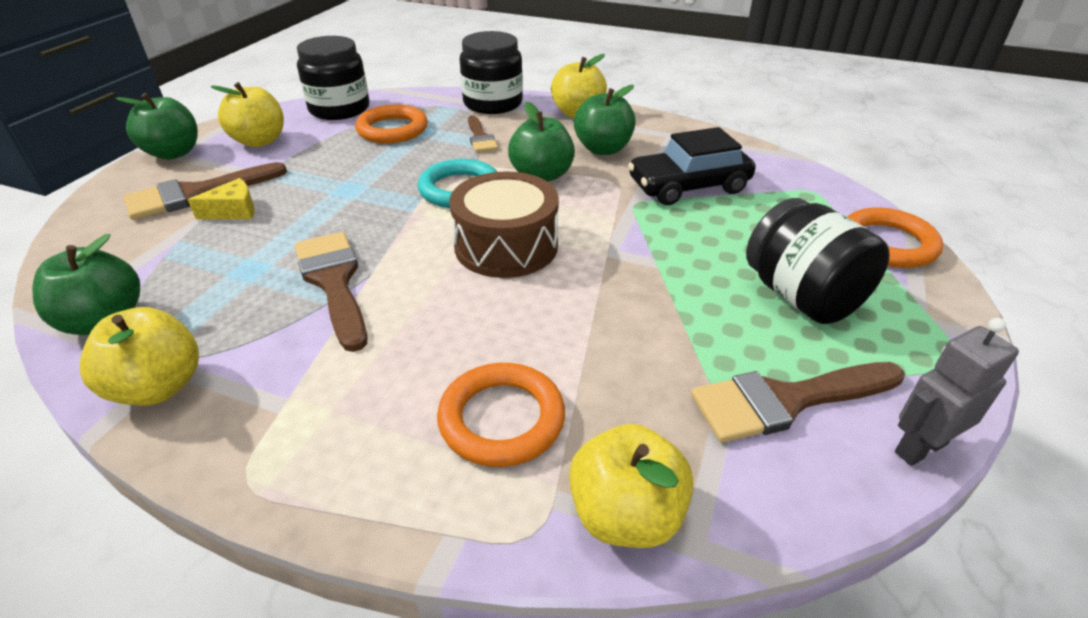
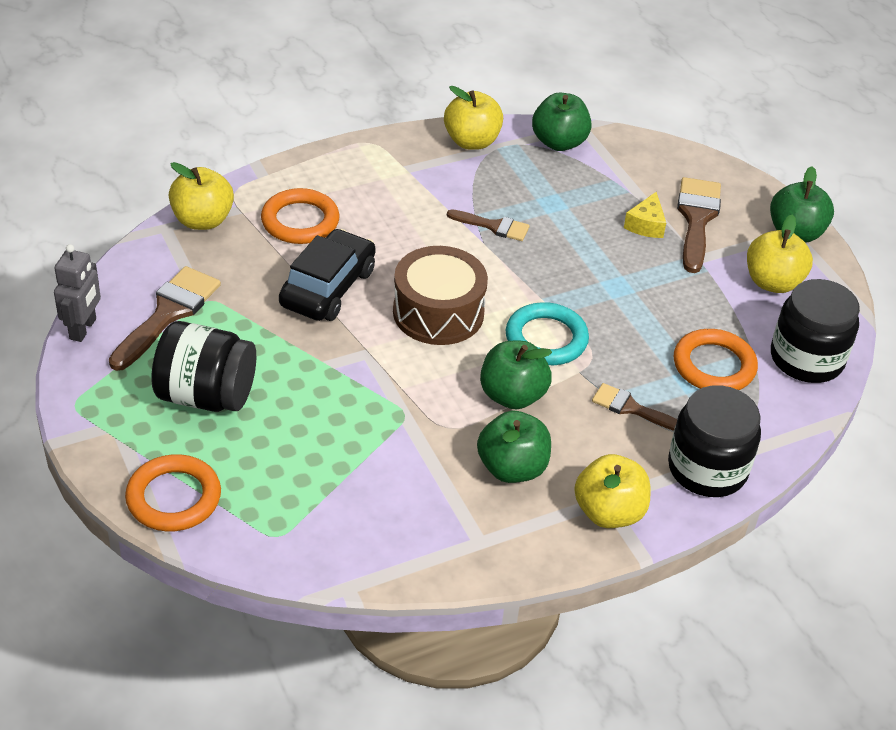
camera: 130 degrees right, 5 degrees up
(334, 282) = (493, 226): brown brush -> brown brush, size x0.59
(688, 186) = (385, 465): black car -> black car (328, 288)

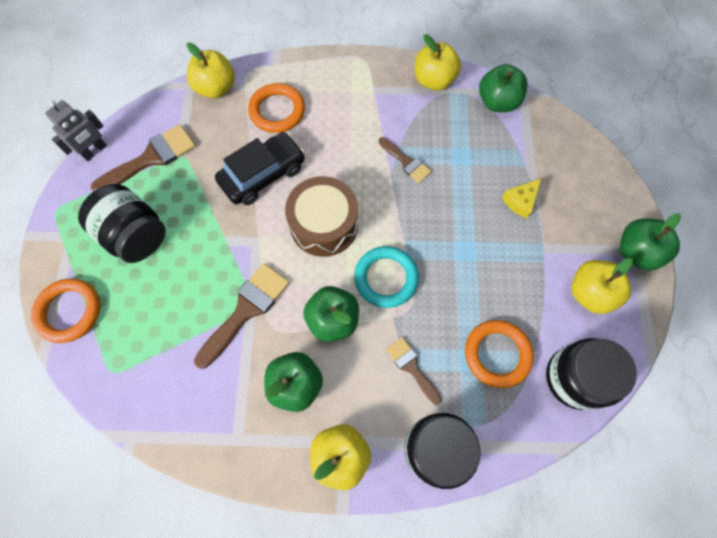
camera: 30 degrees right, 25 degrees up
(696, 219) = (563, 210): brown brush -> brown brush (246, 310)

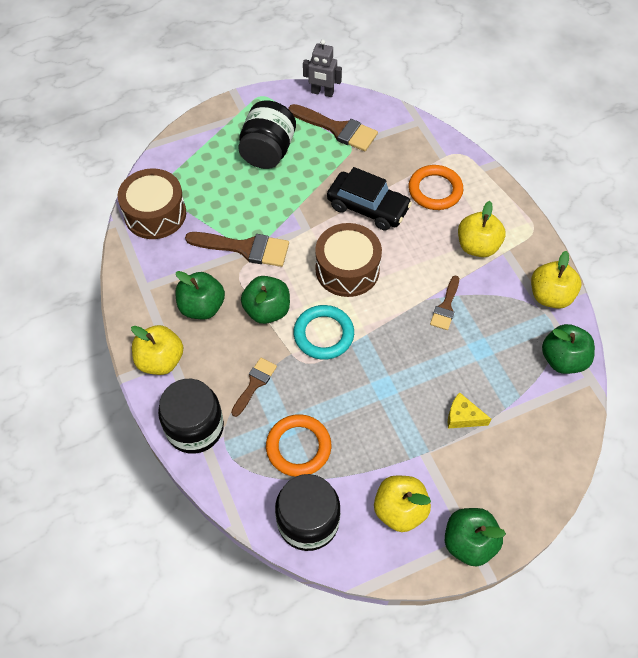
camera: 65 degrees right, 10 degrees down
(69, 311) = (189, 143): orange ring -> none
(145, 389) = (155, 214): none -> brown drum
(216, 88) = (428, 139): yellow apple -> yellow apple (477, 246)

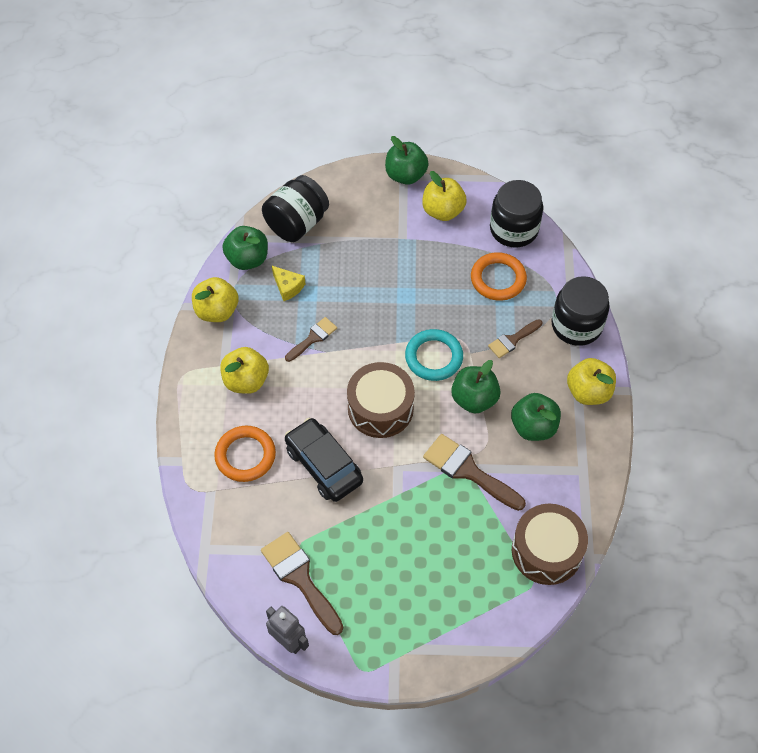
camera: 155 degrees left, 0 degrees up
(268, 151) = (393, 581): black jar -> black jar (297, 223)
(463, 417) = (357, 250): yellow cheese -> yellow cheese (288, 287)

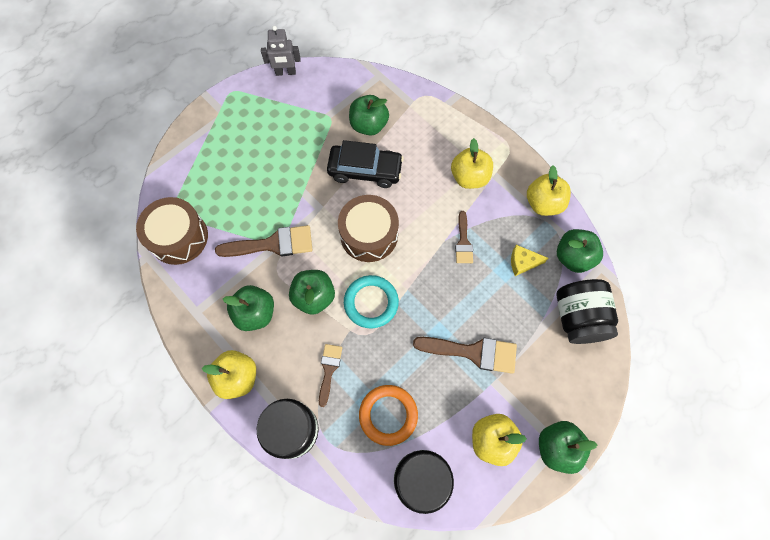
camera: 135 degrees right, 10 degrees up
(245, 456) = (416, 136): orange ring -> none
(273, 505) = (369, 125): none -> green apple
(300, 578) = (311, 103): brown brush -> brown brush (472, 352)

